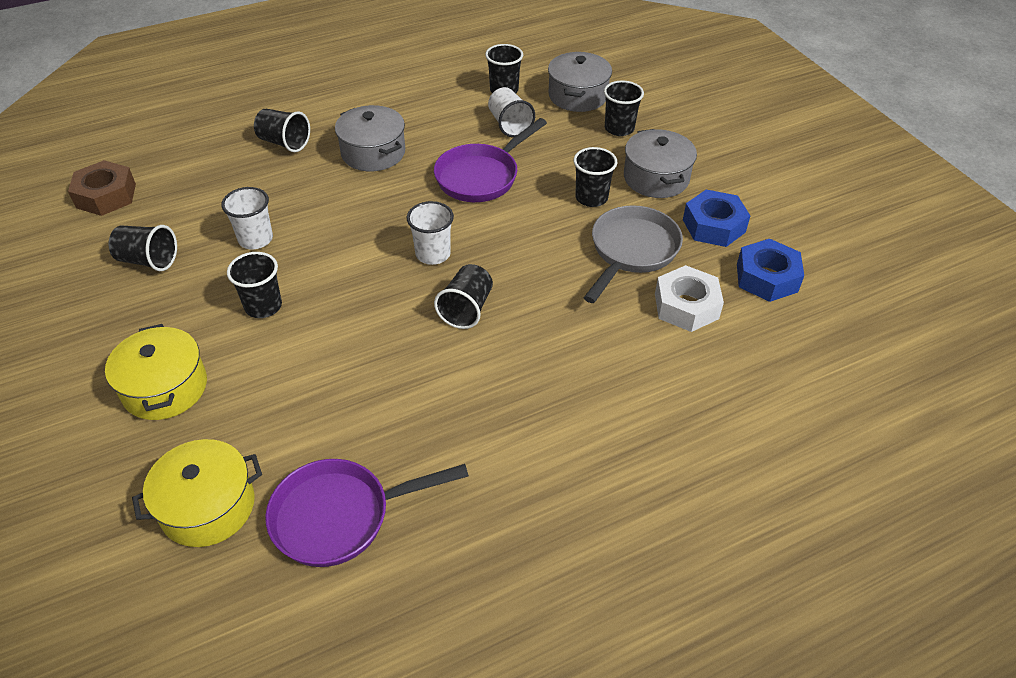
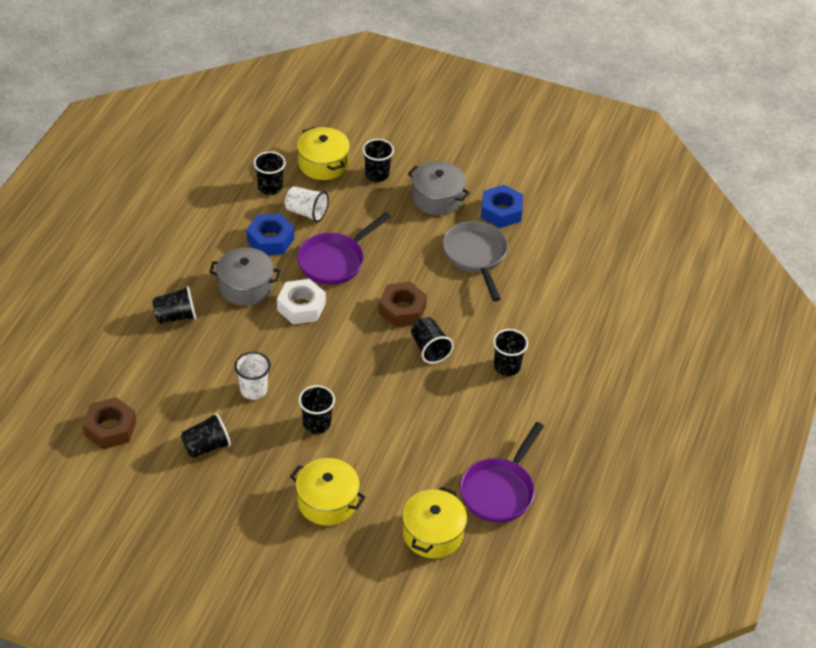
camera: 45 degrees left, 0 degrees up
(433, 254) = (370, 329): white cup -> none
(481, 176) = (335, 261): purple pan -> purple pan turned 45 degrees clockwise
(488, 255) = (402, 309): none -> brown nut
(578, 96) = (323, 164): grey pot -> yellow pot
(591, 198) = (416, 235): black cup -> black cup (507, 366)
(686, 306) = (537, 271): white nut -> white nut (301, 307)
(767, 278) = (559, 228): blue nut -> blue nut (270, 240)

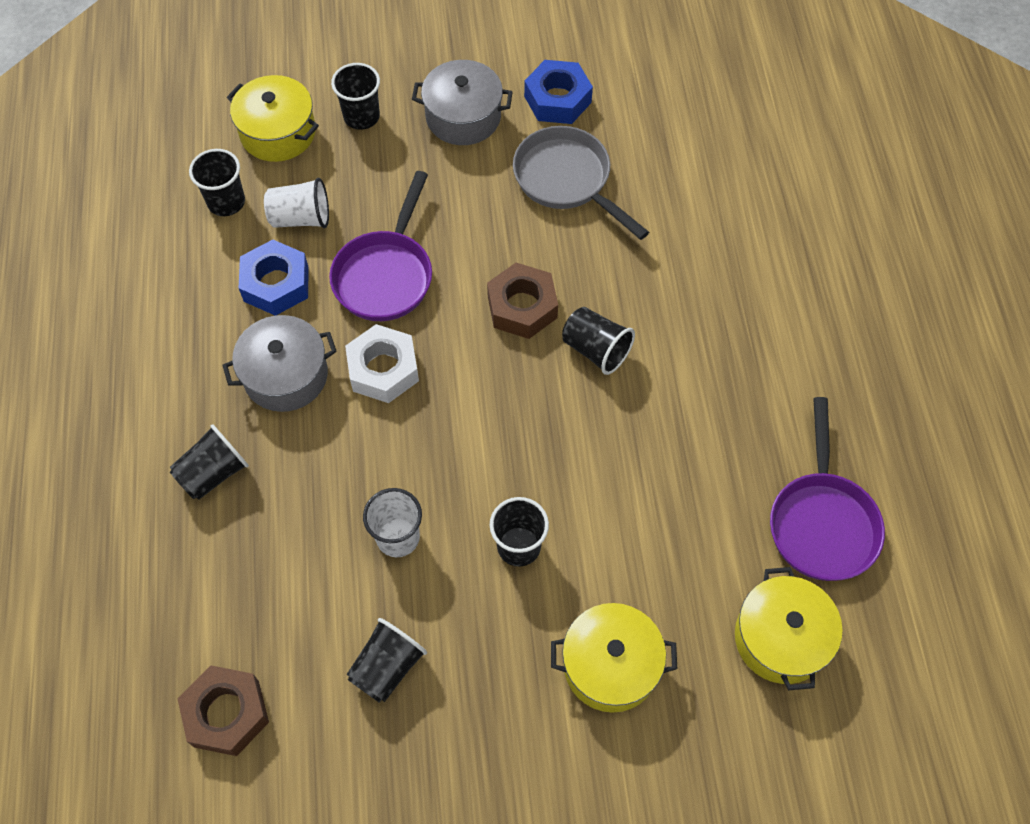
camera: 25 degrees left, 15 degrees up
(507, 366) = (711, 326): black cup -> none

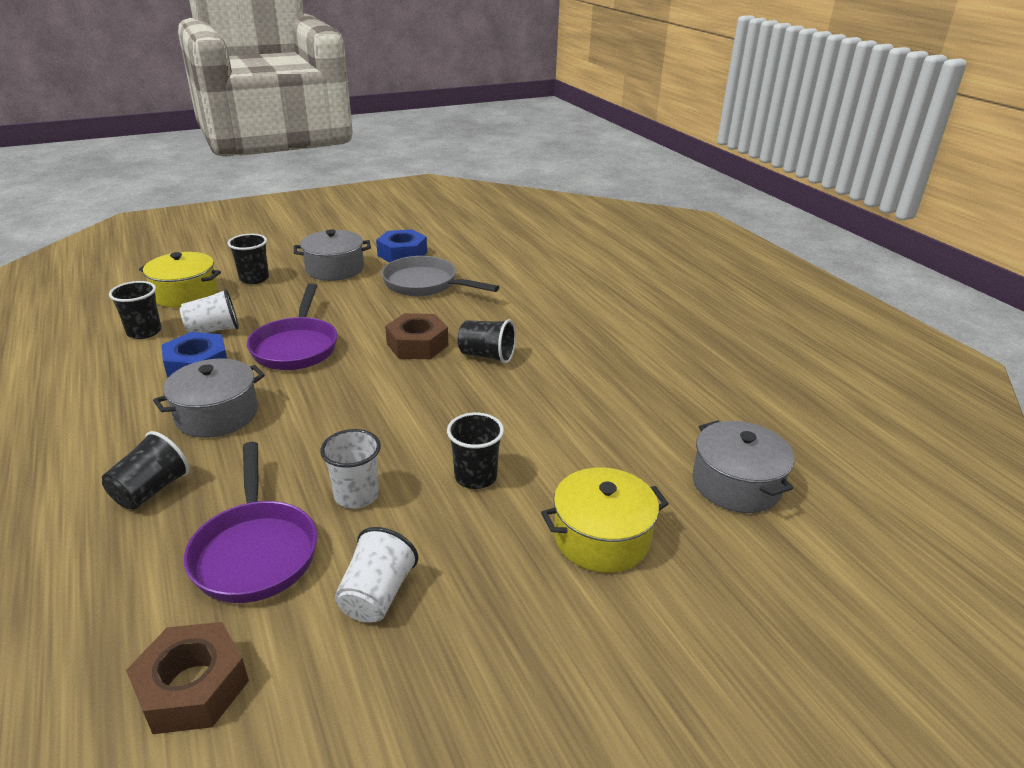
camera: 20 degrees left, 30 degrees down
(383, 369) = (309, 396): white nut -> none
(387, 667) = (377, 595): black cup -> white cup
(781, 638) = (736, 484): yellow pot -> grey pot
(822, 522) = (718, 411): purple pan -> purple pan (255, 551)

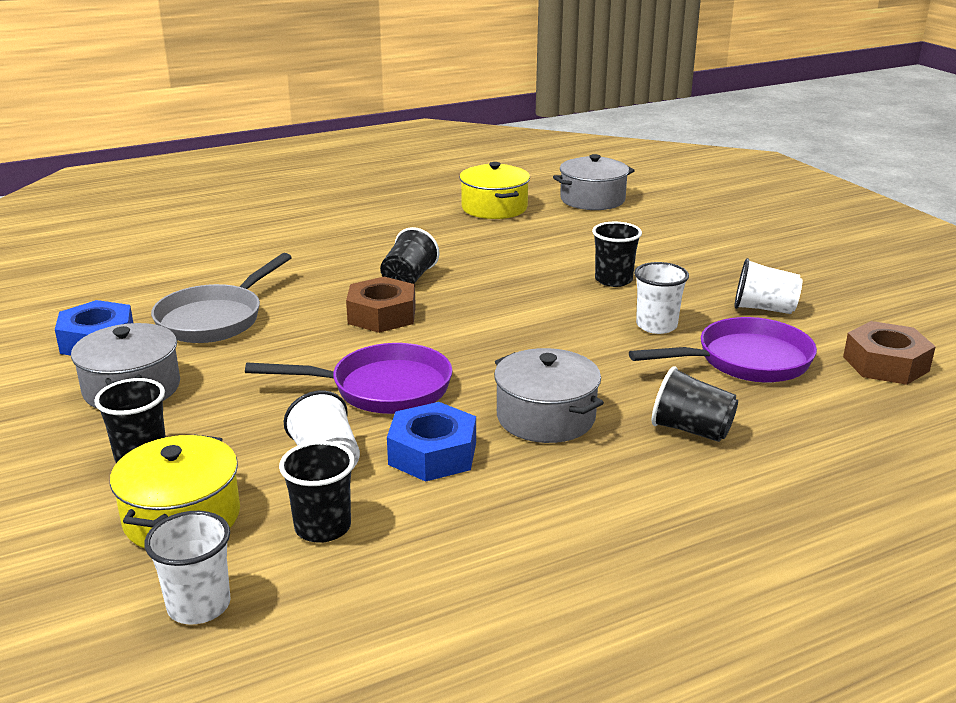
camera: 90 degrees left, 5 degrees down
(105, 304) = (199, 605): none -> white cup
(601, 538) = (667, 240): yellow pot -> yellow pot (494, 208)

